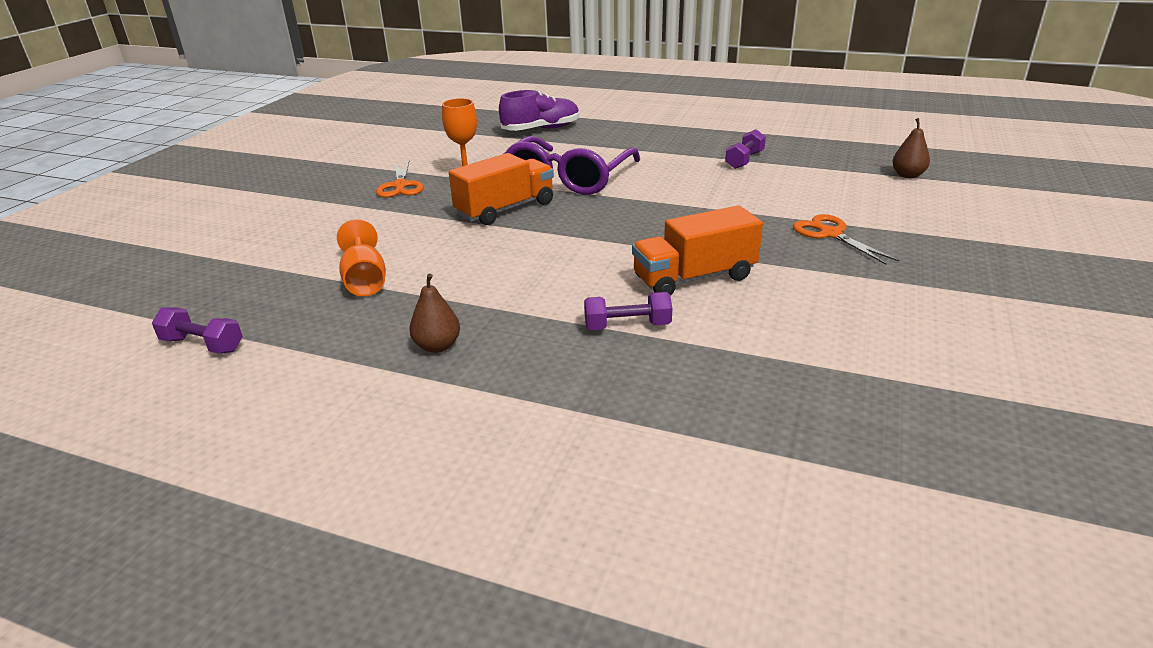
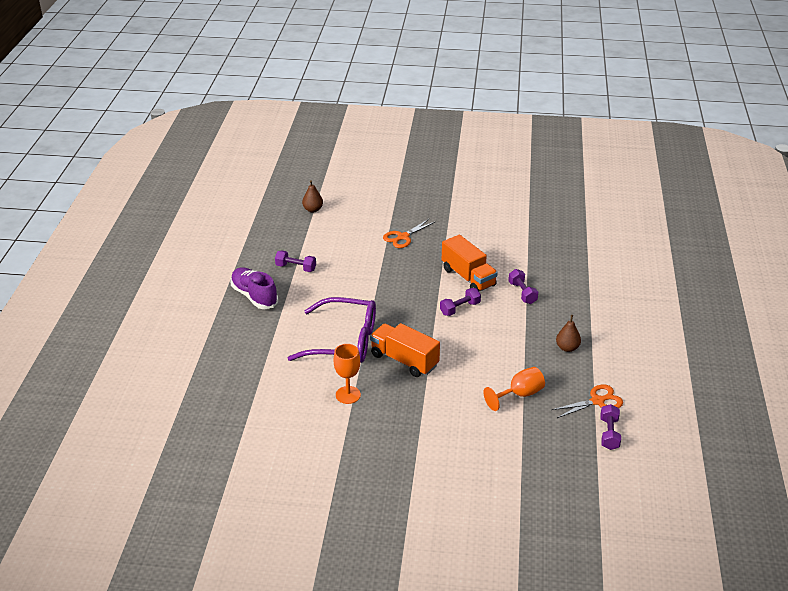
camera: 105 degrees left, 5 degrees up
(400, 186) = (376, 425): orange scissors -> orange scissors (597, 401)
(541, 129) = (235, 375): purple shoe -> purple shoe (254, 296)
(604, 260) = (460, 308): none -> purple dumbbell

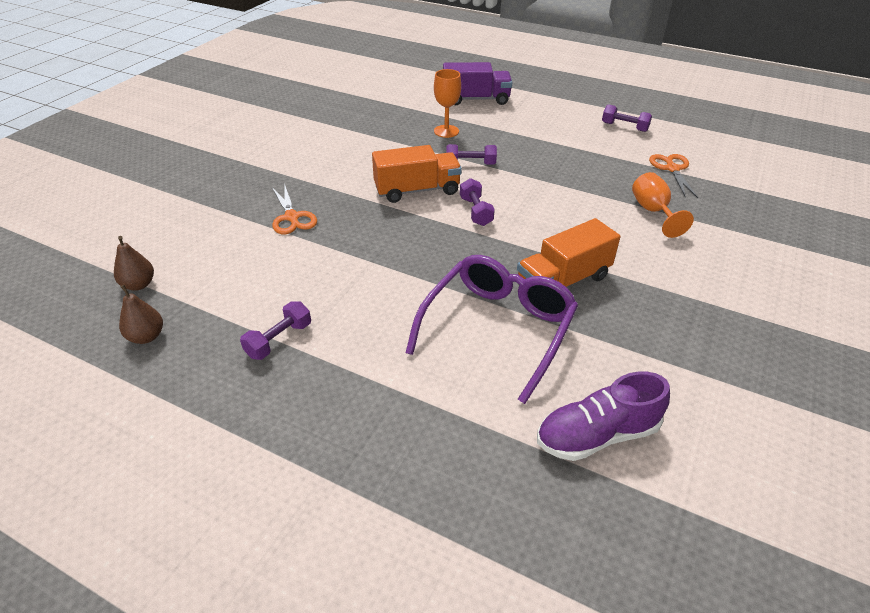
camera: 70 degrees left, 5 degrees up
(254, 296) = (321, 412): purple shoe -> purple shoe (596, 435)
(348, 395) = (624, 354): orange goblet -> orange goblet (446, 131)
(567, 348) = (580, 163): brown pear -> brown pear (146, 336)
(609, 434) = (724, 176): purple dumbbell -> purple dumbbell (624, 127)
(633, 273) = (476, 99): none -> purple truck

